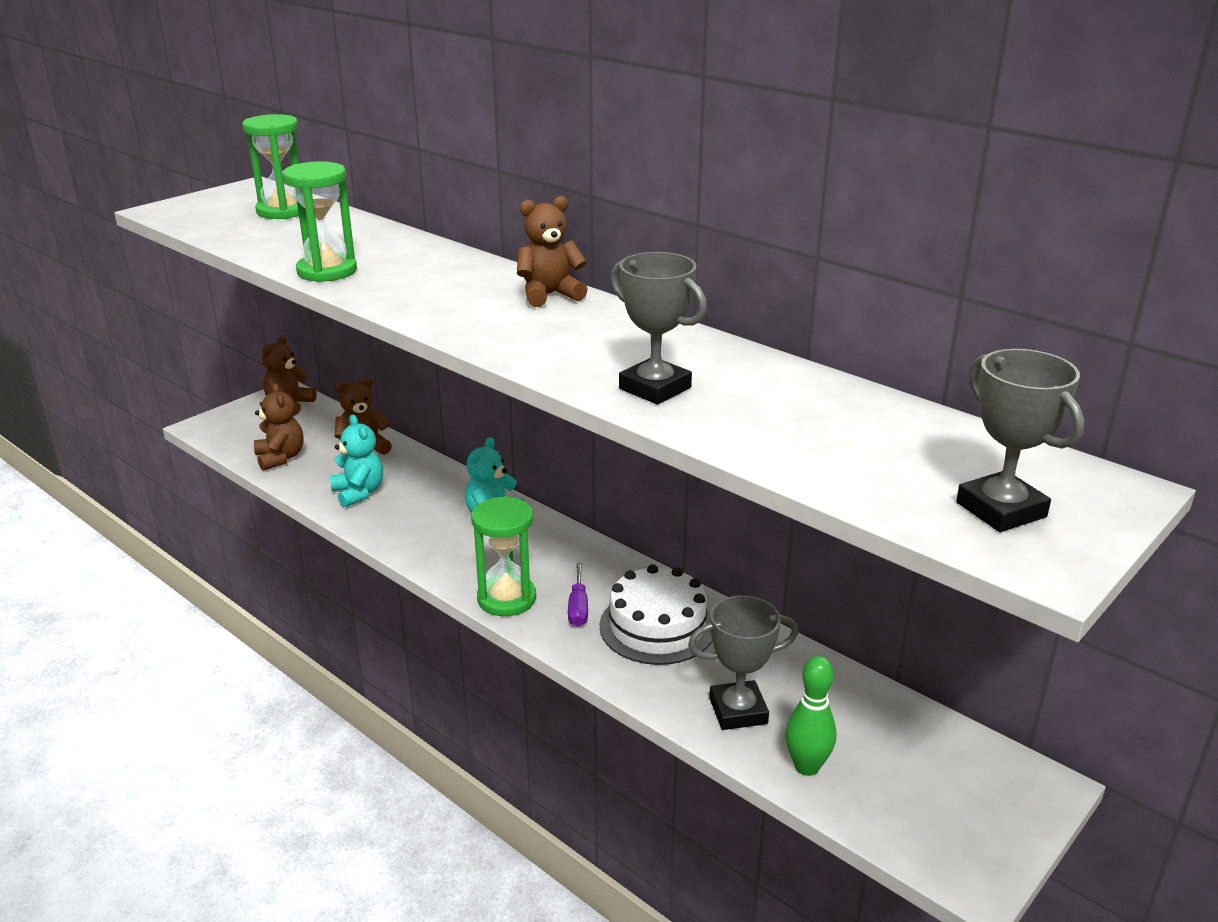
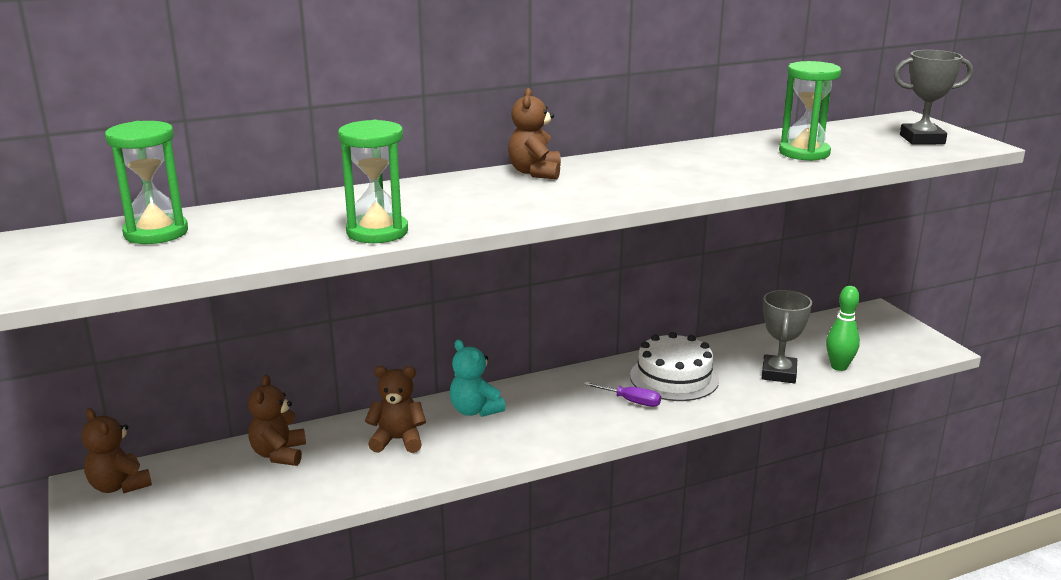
camera: 65 degrees left, 5 degrees down
(280, 458) = (238, 508): brown teddy bear -> brown teddy bear (398, 440)
(359, 493) = (363, 470): turquoise teddy bear -> none
(506, 599) = (598, 428): green hourglass -> green hourglass (804, 153)
(655, 388) = (731, 172): grey trophy -> none

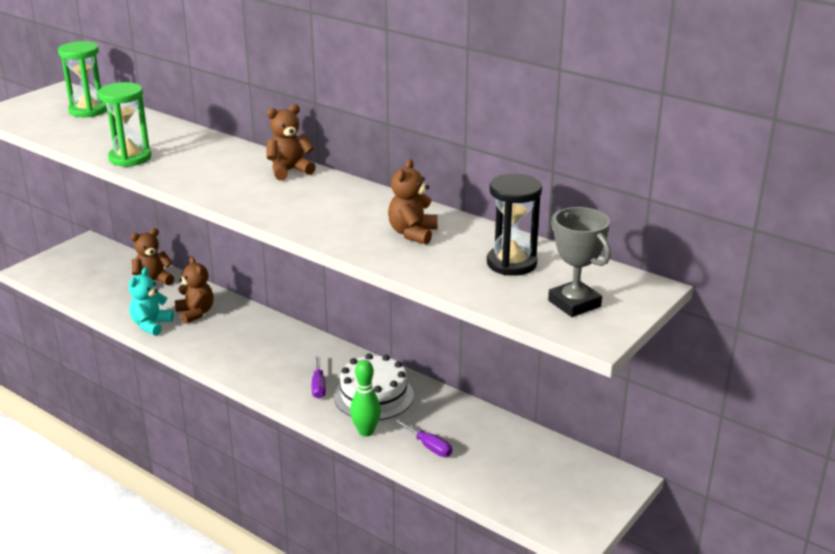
camera: 60 degrees right, 5 degrees up
(119, 485) = (92, 251): brown teddy bear -> brown teddy bear (412, 233)
(475, 410) = (254, 327): turquoise teddy bear -> turquoise teddy bear (151, 325)
(779, 373) = (429, 446): grey trophy -> purple screwdriver
(804, 153) = (455, 255): green hourglass -> none
(836, 141) = (511, 263): none -> black hourglass
(839, 367) = (474, 478): green bowling pin -> green bowling pin (366, 431)

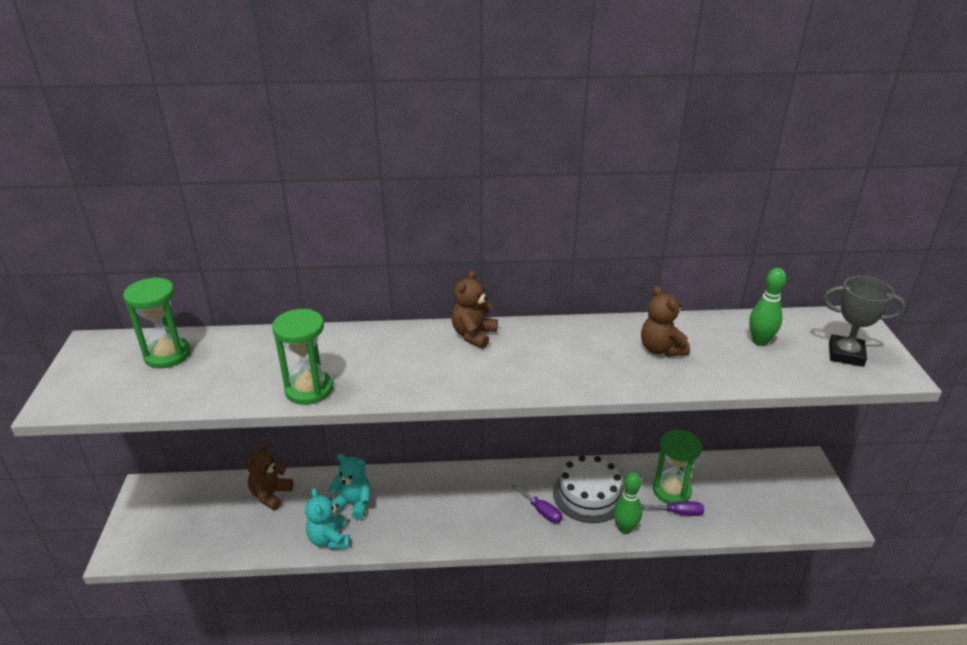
camera: 40 degrees left, 5 degrees up
(195, 313) = (354, 504): brown teddy bear -> turquoise teddy bear
(449, 430) = (671, 490): none -> green hourglass
(511, 263) = (760, 341): black hourglass -> green bowling pin

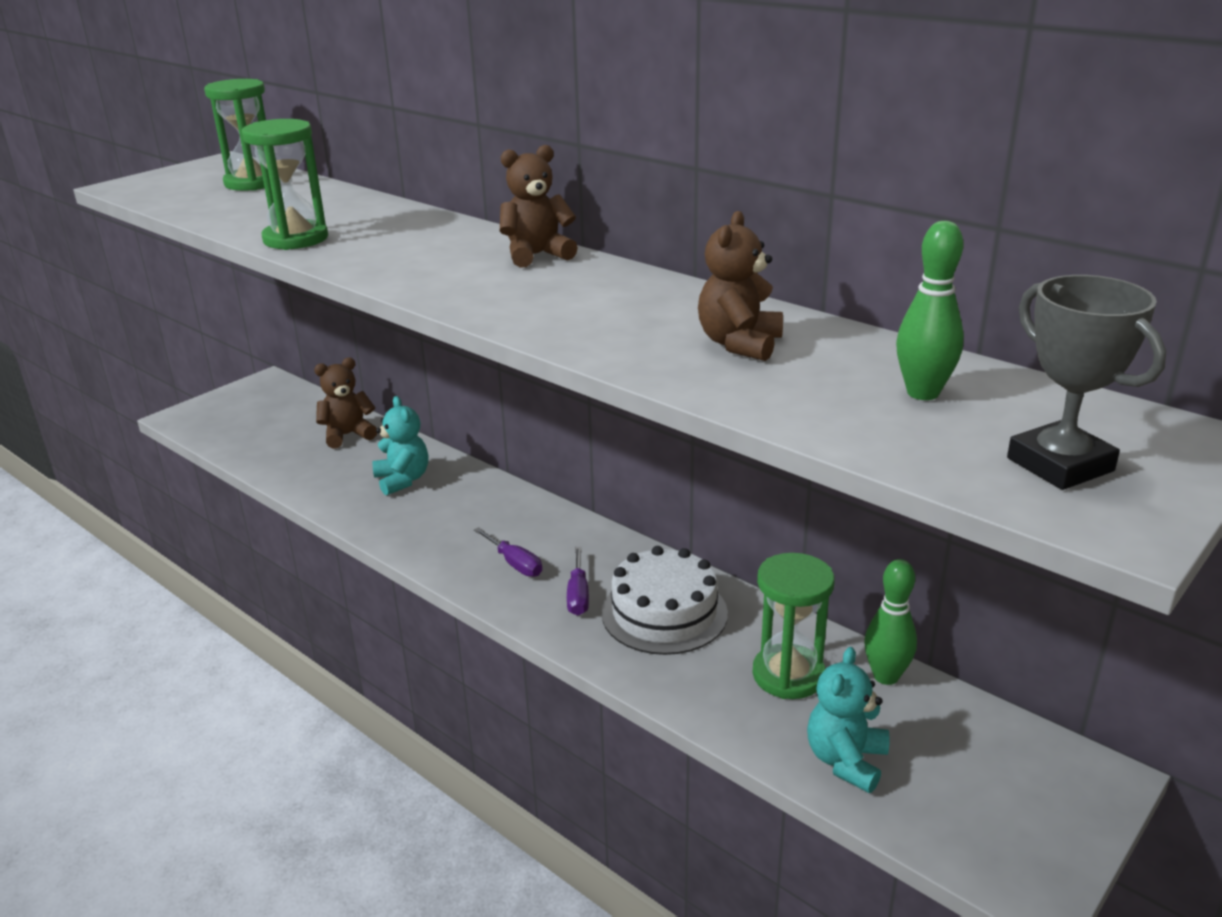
camera: 45 degrees right, 5 degrees down
(329, 539) = (336, 496): turquoise teddy bear -> turquoise teddy bear (846, 761)
(625, 528) = (652, 673): green bowling pin -> green bowling pin (886, 676)
(678, 512) = (756, 703): purple screwdriver -> purple screwdriver (514, 563)

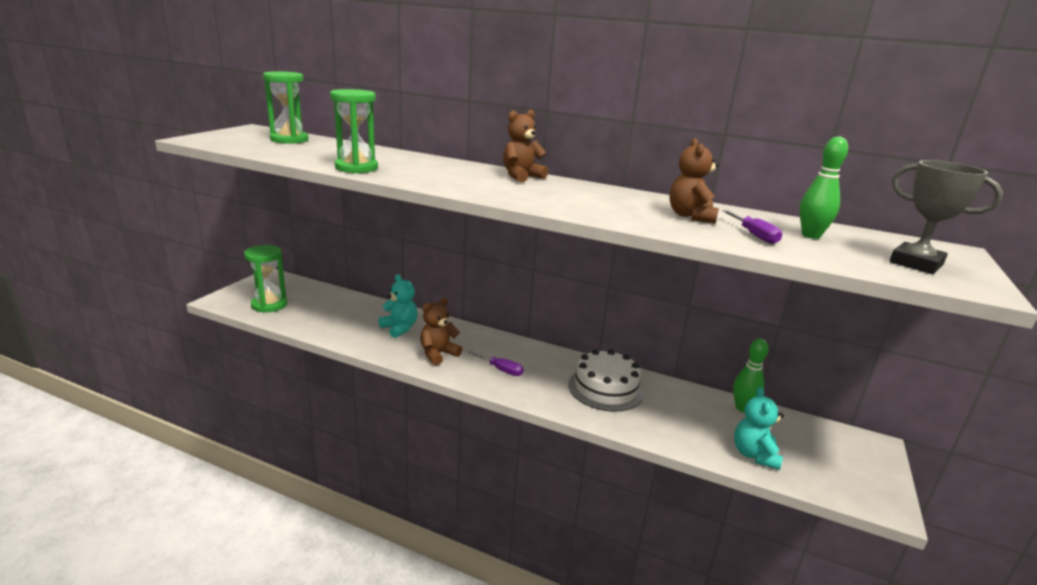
camera: 20 degrees left, 5 degrees down
(347, 435) = (346, 305): brown teddy bear -> brown teddy bear (438, 354)
(578, 595) = (550, 383): purple screwdriver -> purple screwdriver (754, 235)
(788, 675) = (694, 414): green hourglass -> green hourglass (269, 305)

